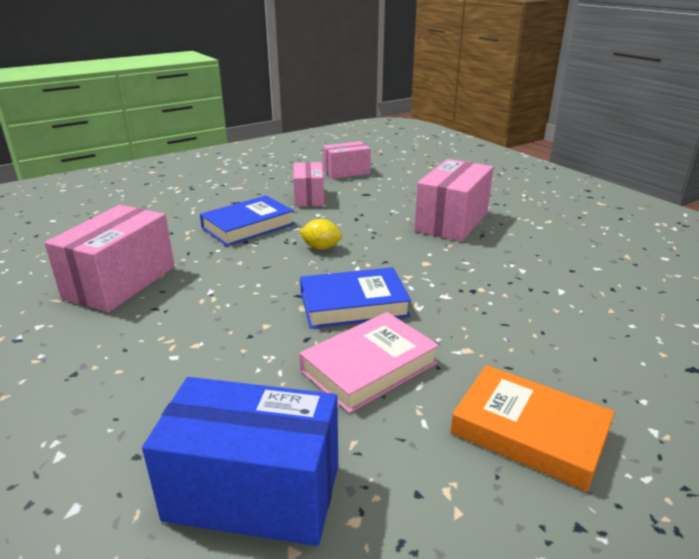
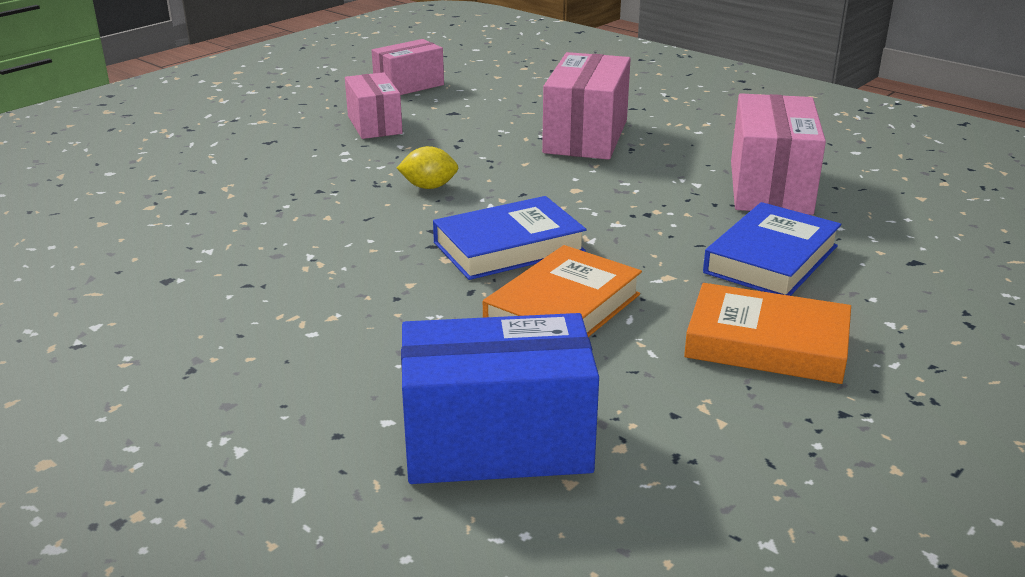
camera: 15 degrees left, 0 degrees up
(120, 282) = (174, 261): pink box -> pink box (770, 187)
(248, 226) = (309, 171): blue book -> blue book (771, 259)
(369, 367) = (563, 309): pink book -> orange book

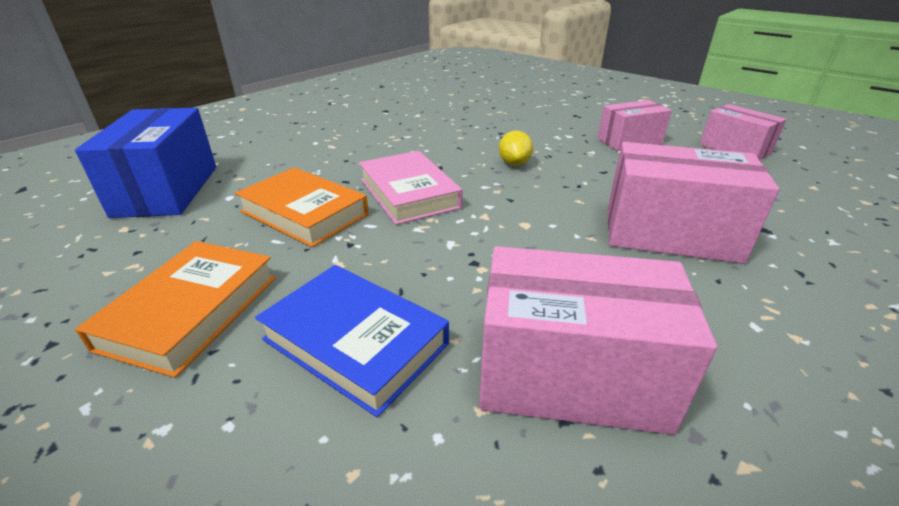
camera: 90 degrees right, 5 degrees up
(508, 247) = (409, 193): blue book -> pink book

